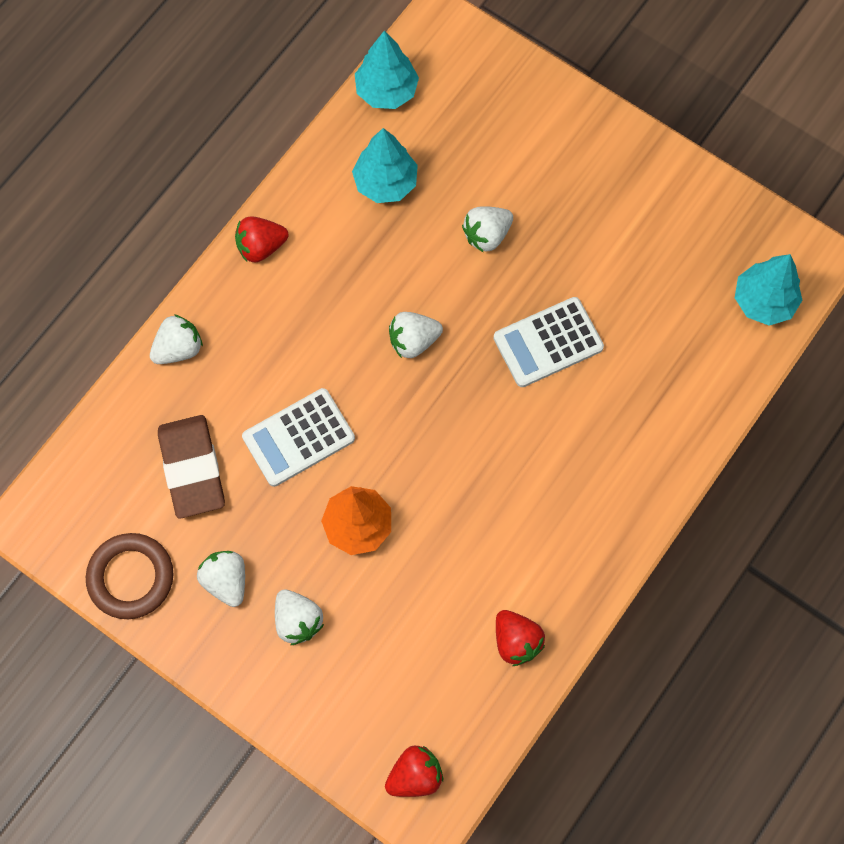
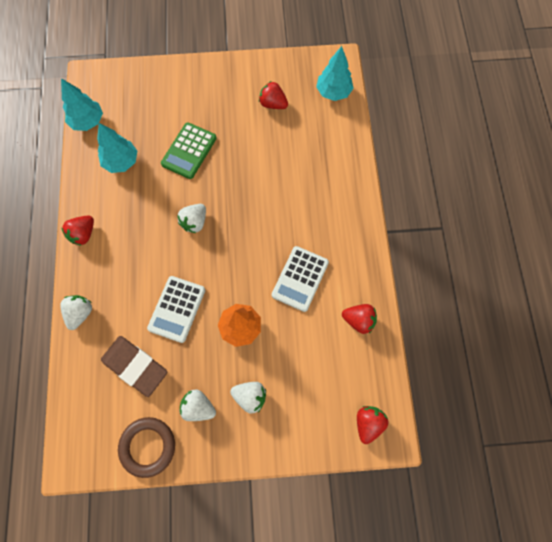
camera: 40 degrees left, 0 degrees up
(487, 235) = (189, 151): white strawberry -> green calculator
(548, 342) = (257, 177): white calculator -> white calculator (300, 279)
(660, 254) = (273, 104): none -> red strawberry

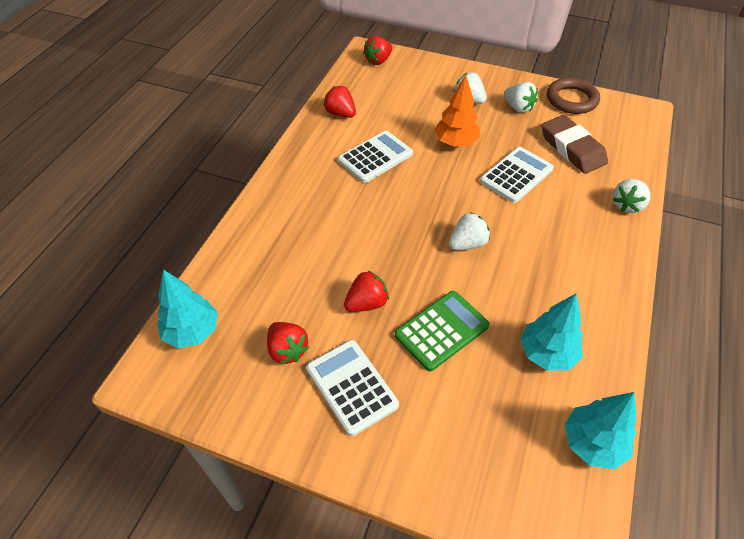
camera: 155 degrees left, 20 degrees down
(83, 234) = (616, 280): red strawberry -> red strawberry (366, 303)
(226, 99) = (352, 386): none -> white calculator

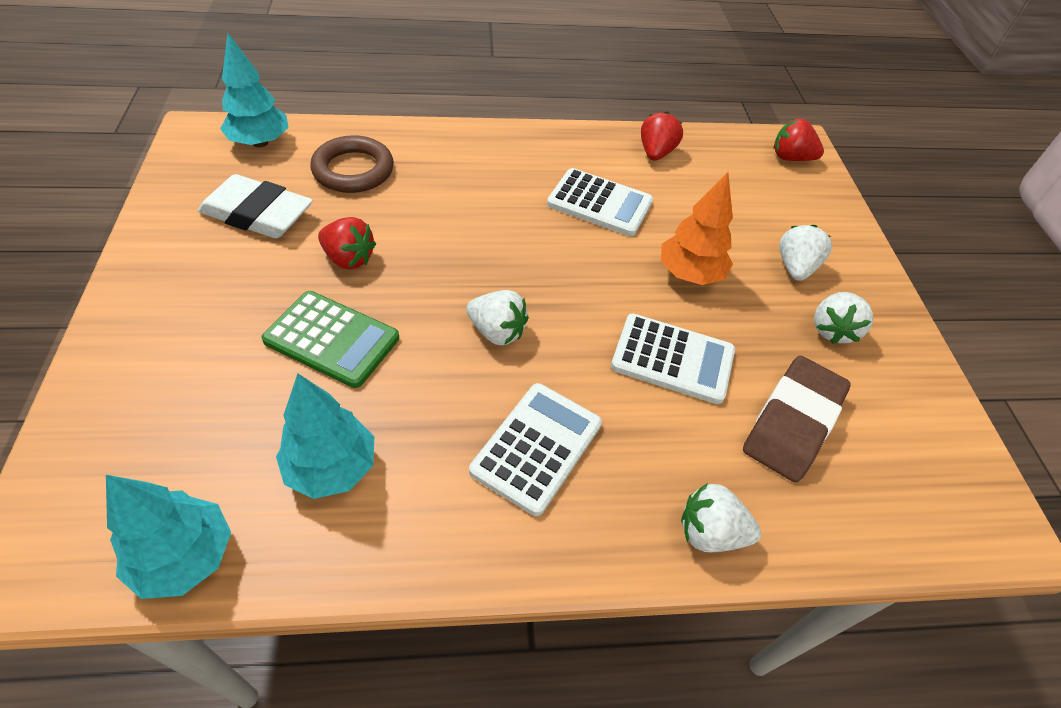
camera: 60 degrees right, 0 degrees up
(287, 350) = (258, 214): red strawberry -> white eraser
(352, 386) = (222, 278): white calculator -> white calculator (537, 447)
(571, 99) = (921, 399): brown ring -> brown ring (353, 170)

